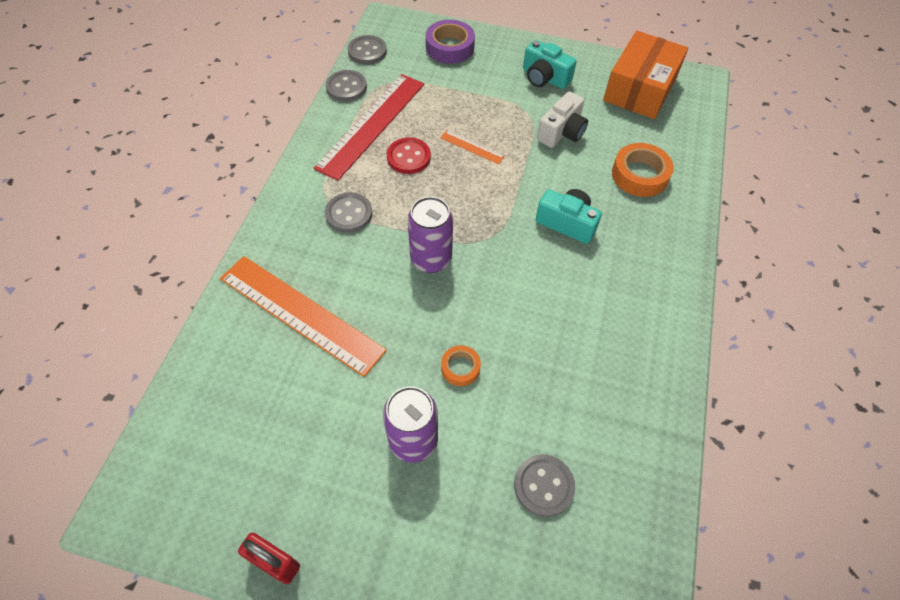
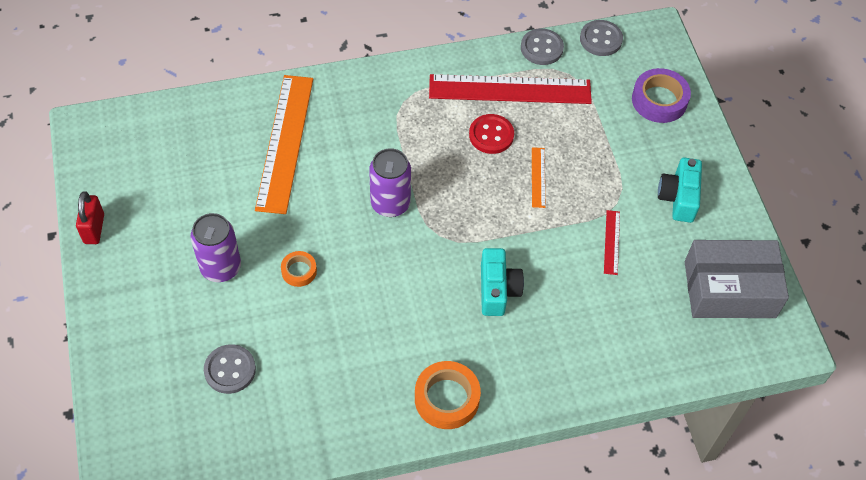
camera: 60 degrees right, 0 degrees up
(349, 214) = (399, 124): grey button -> none
(561, 132) = (611, 242): white camera -> red ruler
(639, 175) = (601, 330): orange tape -> orange tape (447, 398)
(640, 89) = (729, 289): orange box -> grey box

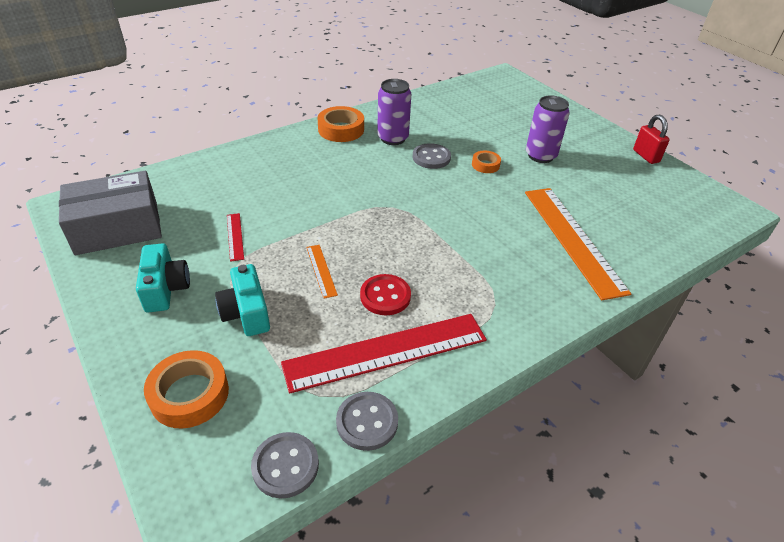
camera: 160 degrees right, 15 degrees down
(230, 370) = (487, 116): grey button -> grey button (431, 158)
(390, 204) = (447, 218): purple can -> purple can (393, 138)
(497, 290) = (328, 185): turquoise camera -> turquoise camera (246, 313)
(659, 100) = (189, 394): purple tape -> orange tape

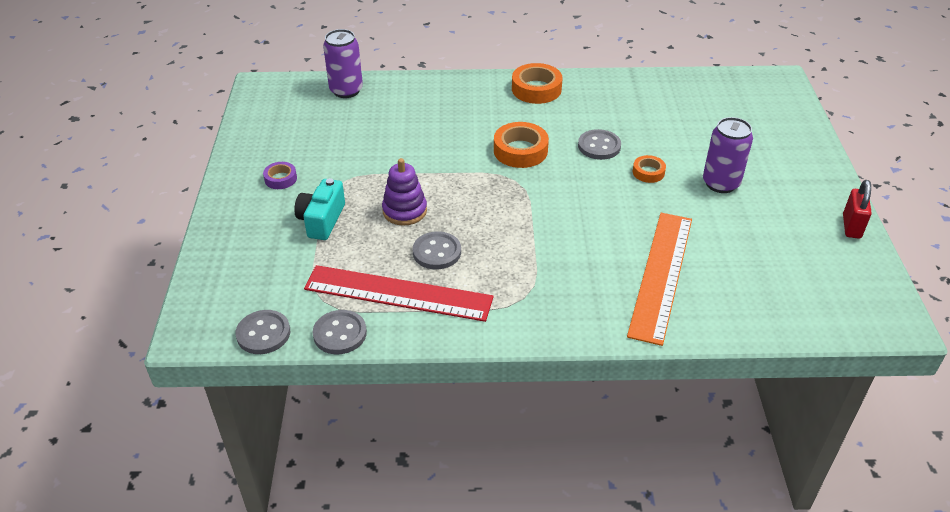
camera: 35 degrees right, 0 degrees up
(117, 228) = (282, 118): grey box -> none
(165, 289) = (280, 179): turquoise camera -> purple tape
(189, 394) = (241, 260): orange tape -> orange tape (520, 151)
(235, 236) = (361, 157): red ruler -> none
(321, 270) = (404, 211): orange ruler -> purple stacking toy
(385, 296) = (437, 252): red button -> grey button
(393, 138) = (579, 114): purple can -> purple can (346, 90)

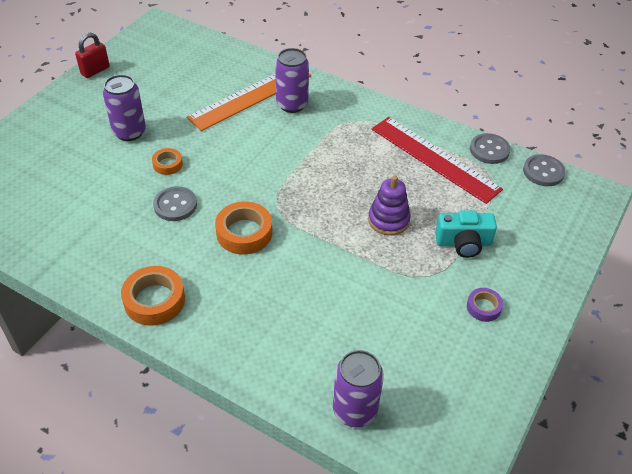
camera: 150 degrees left, 5 degrees up
(322, 220) = (463, 243): turquoise camera -> turquoise camera turned 45 degrees clockwise
(437, 252) = (387, 175): grey button -> none
(607, 286) = (292, 104): none -> purple can

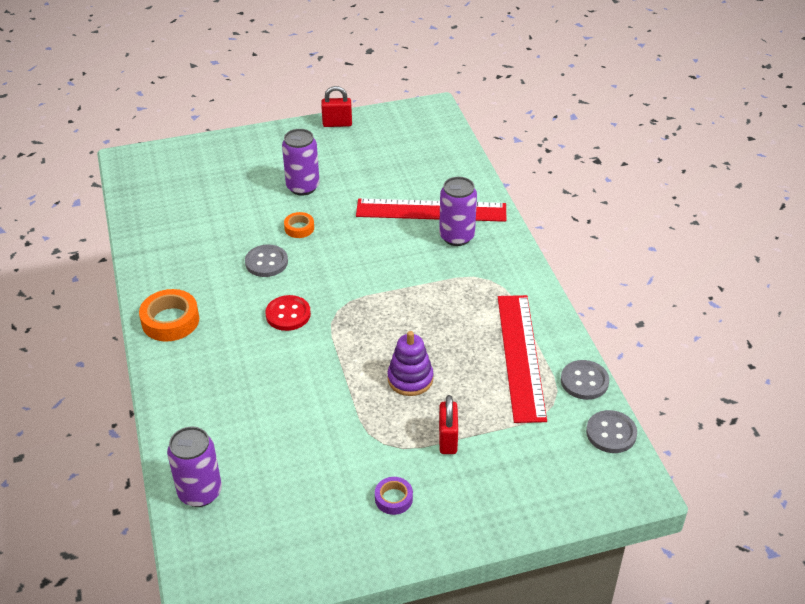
camera: 45 degrees right, 5 degrees down
(244, 233) = (288, 314): orange tape -> red button
(251, 96) = (431, 211): orange ruler -> red ruler
(463, 243) = (448, 439): turquoise camera -> red padlock

